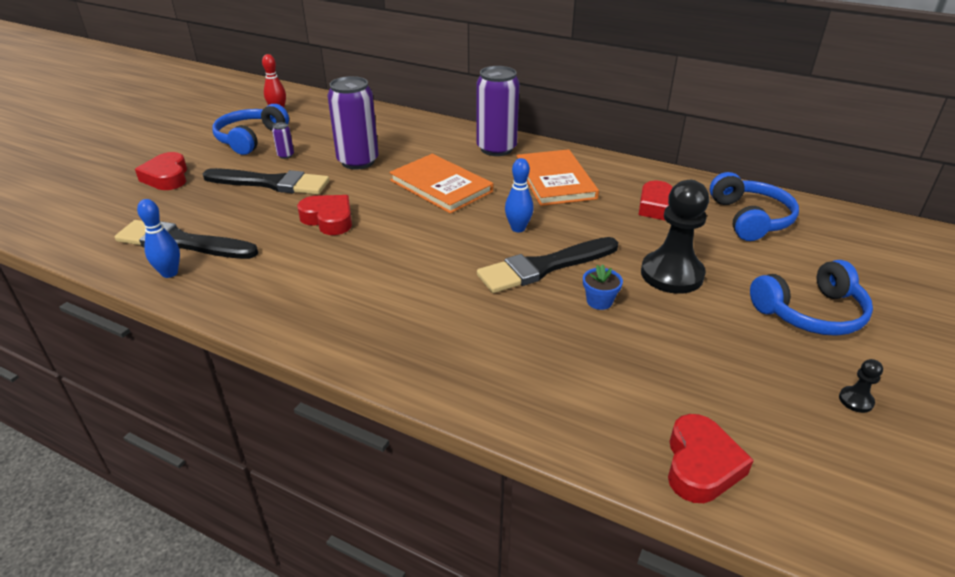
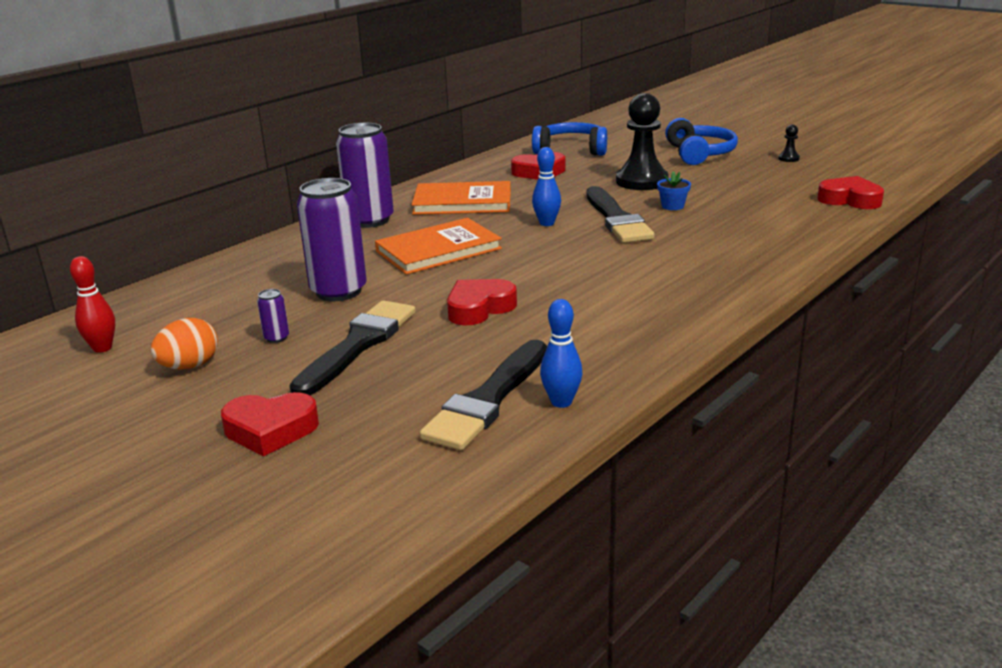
camera: 75 degrees left, 10 degrees down
(251, 139) = (189, 366): blue headphones -> orange egg

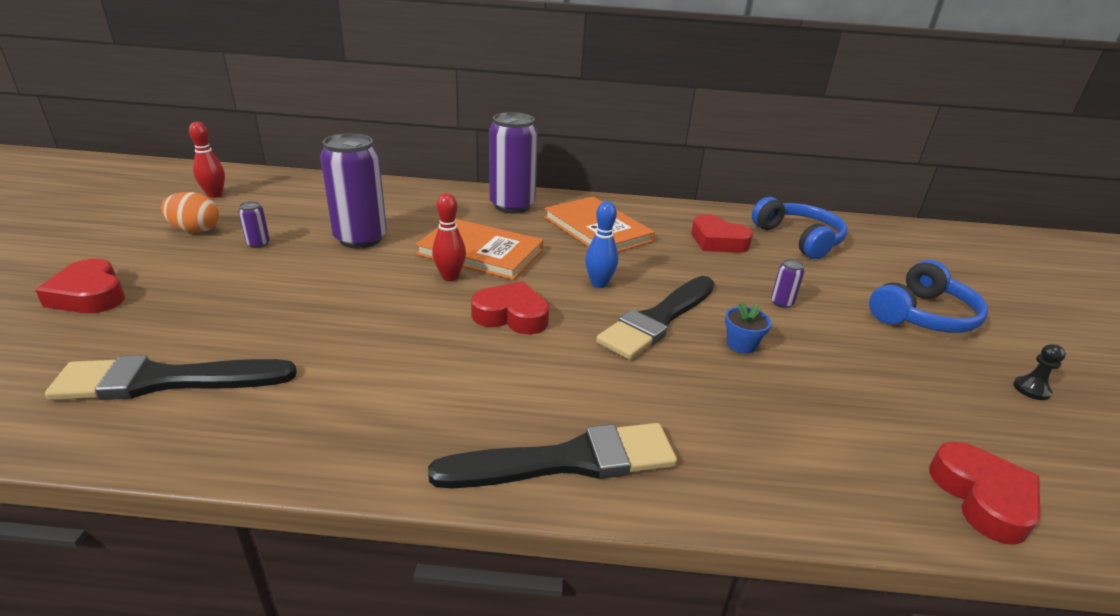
camera: 50 degrees right, 5 degrees up
(358, 345) = (260, 280): black brush -> black brush (567, 461)
(464, 269) = (450, 277): none -> red bowling pin
(479, 308) = (369, 311): red heart -> red heart (511, 315)
(561, 402) = (170, 429): blue bowling pin -> none
(642, 181) = (781, 303): black pawn -> purple can

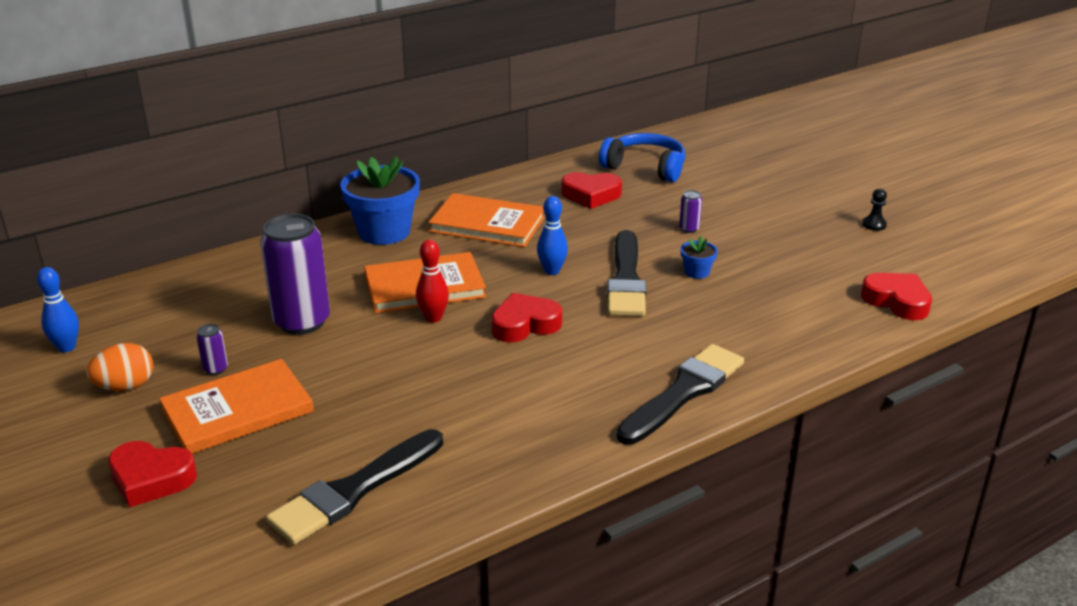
camera: 35 degrees left, 0 degrees up
(214, 195) = (66, 347): red bowling pin -> blue bowling pin
(217, 277) = (237, 411): none -> orange book
(512, 206) = (384, 232): purple can -> blue flower pot
(922, 315) = (779, 198): blue headphones -> none

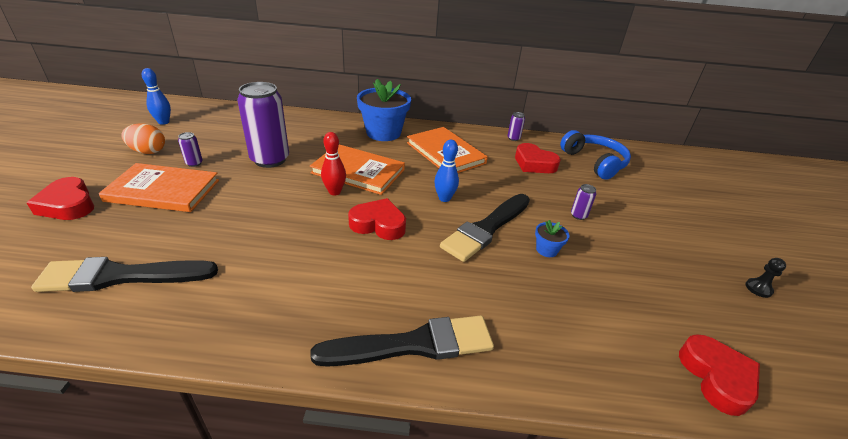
camera: 35 degrees right, 5 degrees up
(536, 175) = (513, 138): none -> purple can

